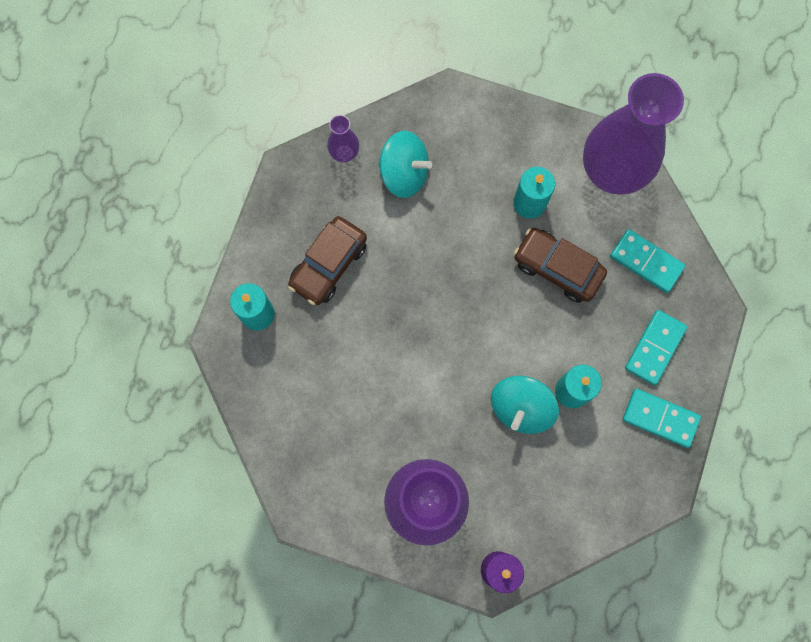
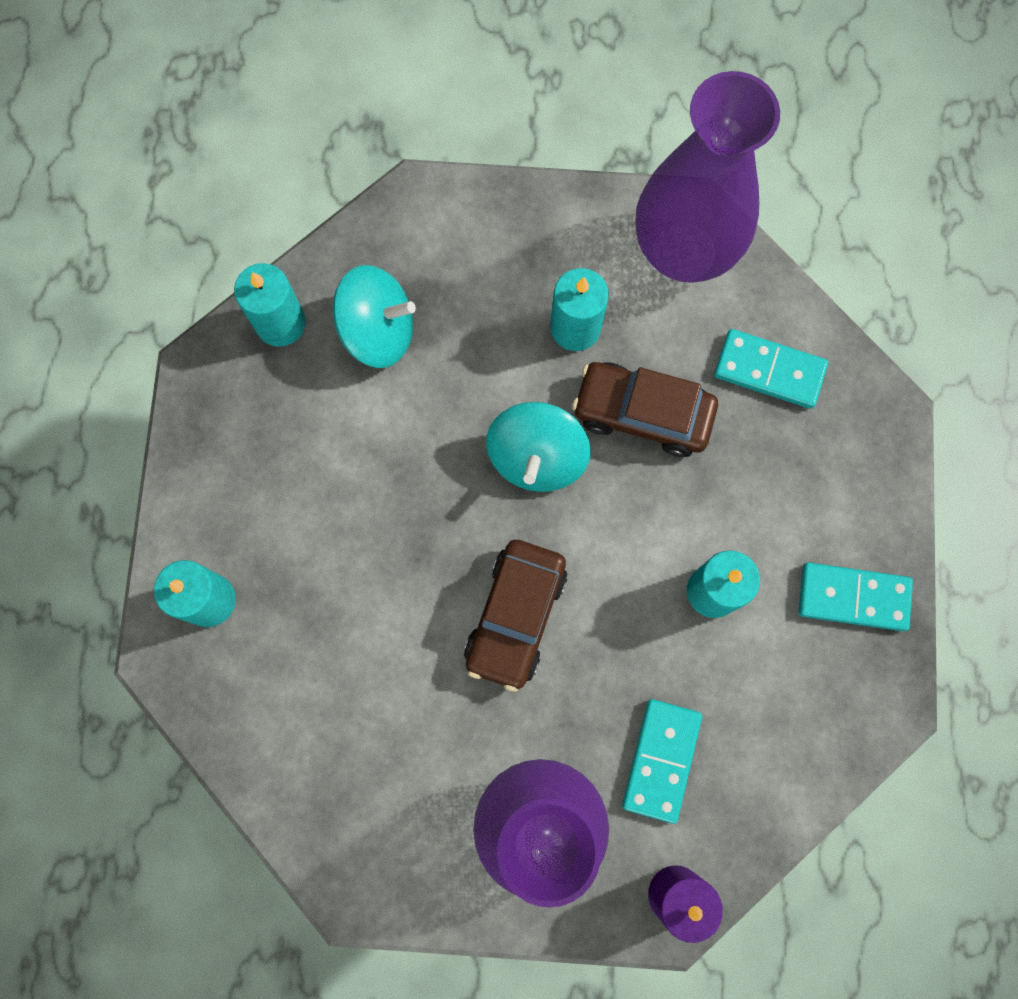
camera: 15 degrees left, 0 degrees up
(328, 265) = (299, 497): brown car -> brown car (515, 616)
(344, 153) = (280, 323): purple vase -> turquoise candle
(521, 408) = (644, 637): turquoise spinning top -> turquoise spinning top (537, 457)
(655, 348) = (816, 495): turquoise domino -> turquoise domino (661, 760)

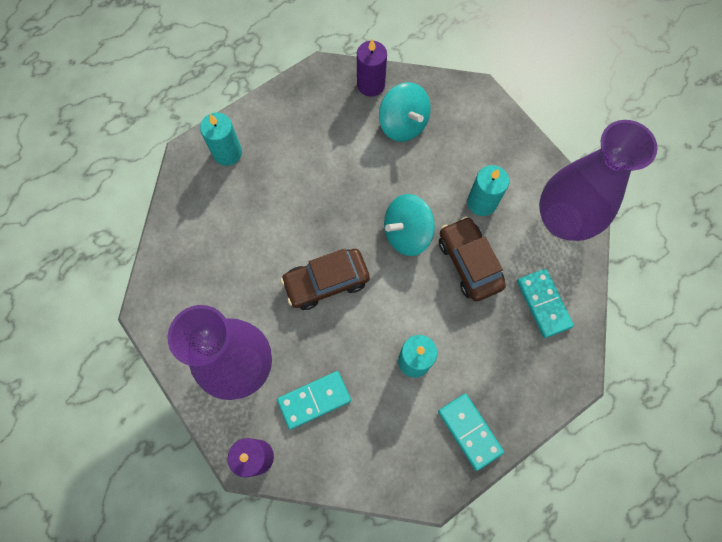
camera: 50 degrees right, 5 degrees down
(280, 323) = (371, 84): turquoise candle -> purple candle

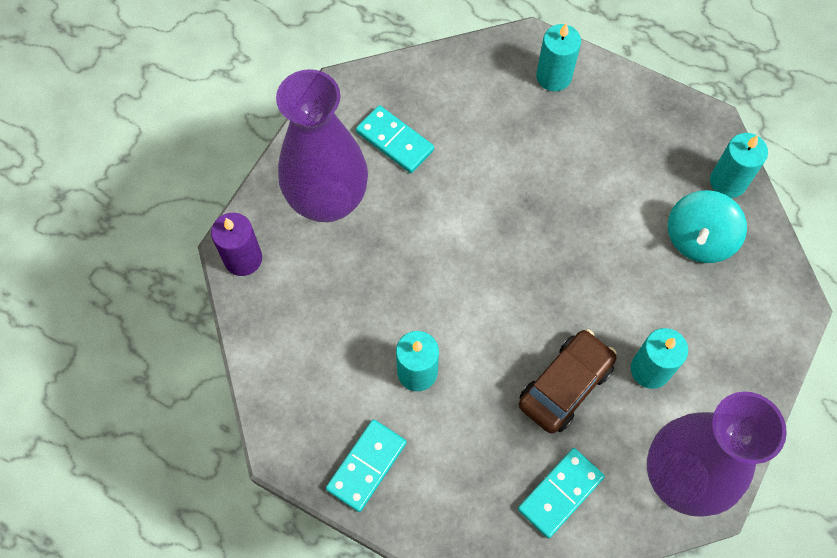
camera: 65 degrees right, 5 degrees down
(314, 400) = (326, 287): turquoise domino -> turquoise domino (394, 141)
(326, 282) = (460, 241): brown car -> none
(371, 84) = (728, 182): purple candle -> turquoise candle
(407, 233) = (563, 301): turquoise spinning top -> none

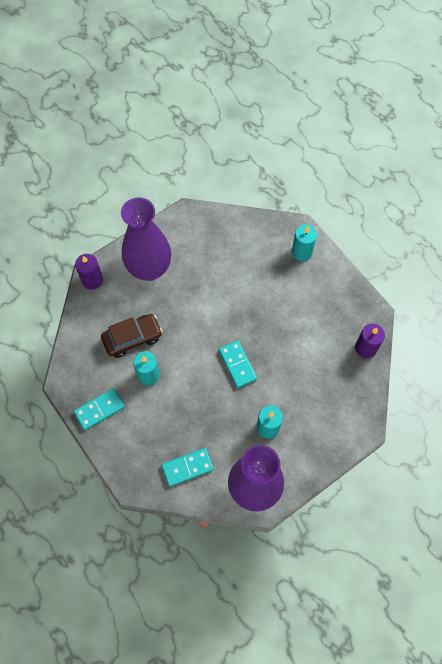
camera: 25 degrees right, 0 degrees up
(394, 141) = (199, 252): turquoise domino -> turquoise domino (237, 365)
(565, 385) = (219, 415): brown car -> brown car (132, 338)
(698, 239) = (332, 371): turquoise spinning top -> none
(728, 182) = (365, 348): turquoise candle -> purple candle

